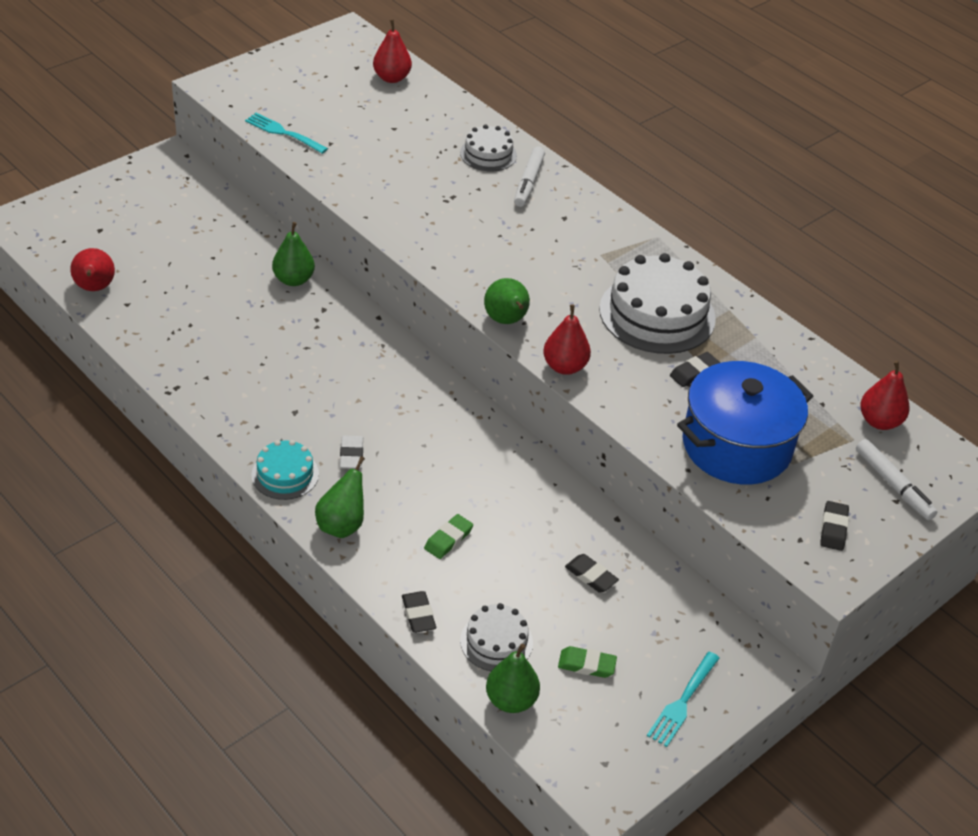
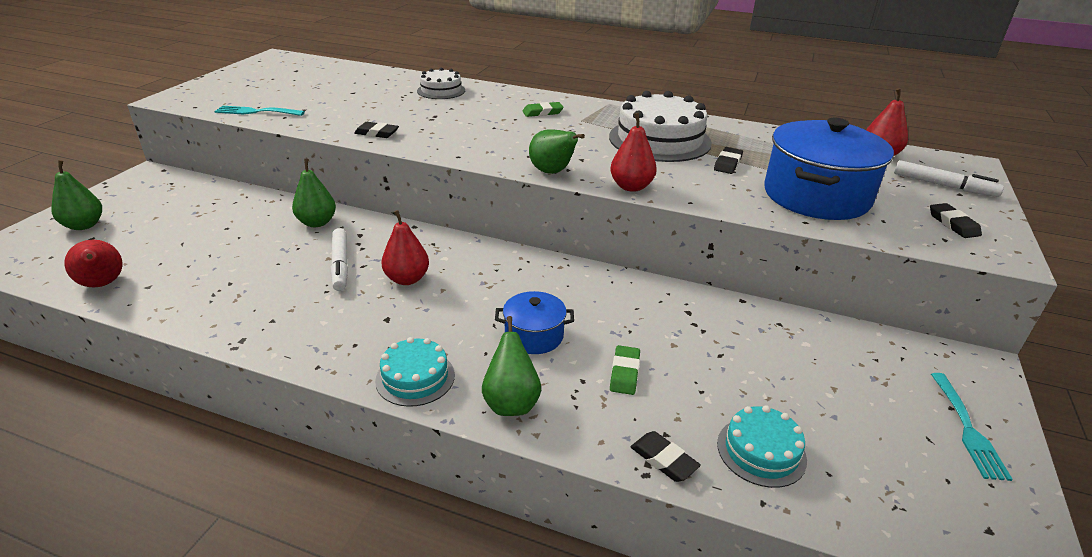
camera: 25 degrees left, 10 degrees down
(351, 455) = (471, 335): white eraser -> none
(392, 78) = (329, 70): red pear -> red pear (407, 279)
(402, 476) = (534, 336): none -> blue pot
(496, 641) = (761, 451): white cake -> turquoise cake
(511, 700) = (838, 508): green pear -> green pear (84, 225)
(528, 182) = (486, 97): white marker -> white marker (340, 265)
(586, 665) = (858, 434): green eraser -> green eraser (542, 112)
(591, 576) = (773, 353): black eraser -> black eraser (377, 133)

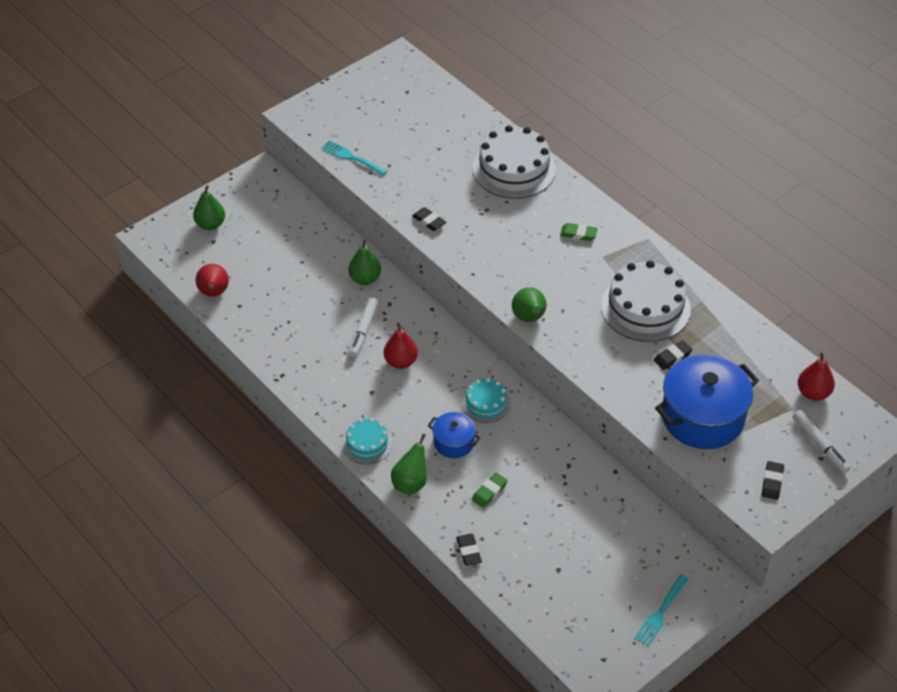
camera: 30 degrees right, 15 degrees up
(441, 90) = (514, 169): white cake -> white cake, size x1.84
(631, 187) = (573, 356): red pear -> none
(761, 451) = (525, 570): turquoise cake -> turquoise cake (486, 403)

